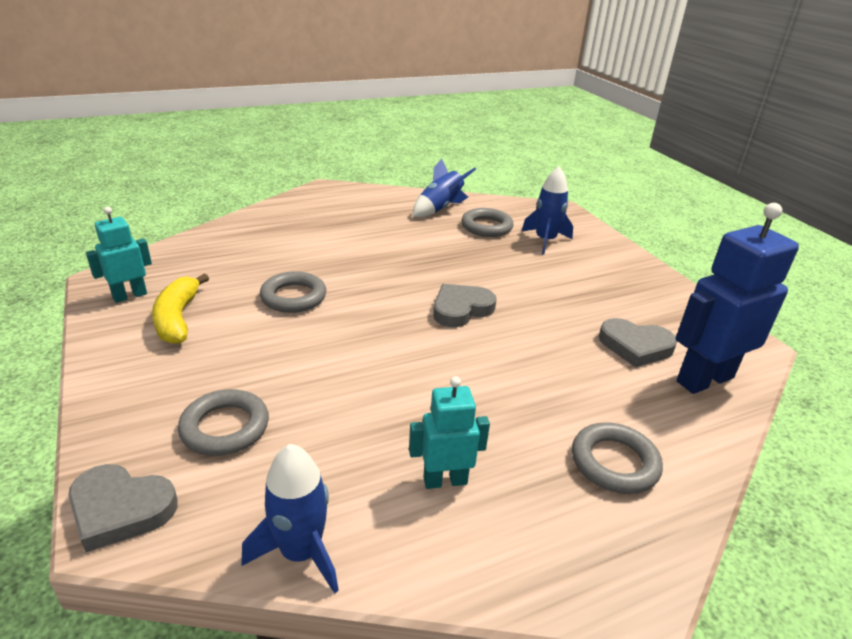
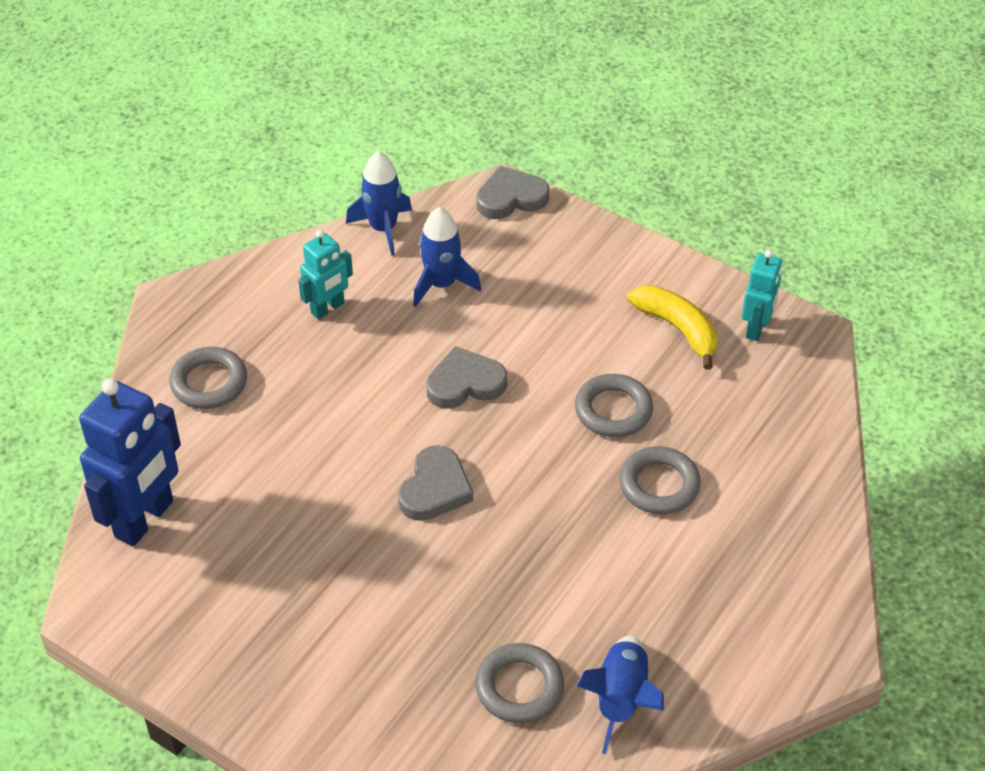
camera: 150 degrees right, 15 degrees up
(225, 427) = (513, 267): grey ring -> grey ring (659, 485)
(545, 241) = (416, 700): blue rocket -> blue rocket (441, 284)
(635, 346) = (225, 532): grey heart -> grey heart (465, 383)

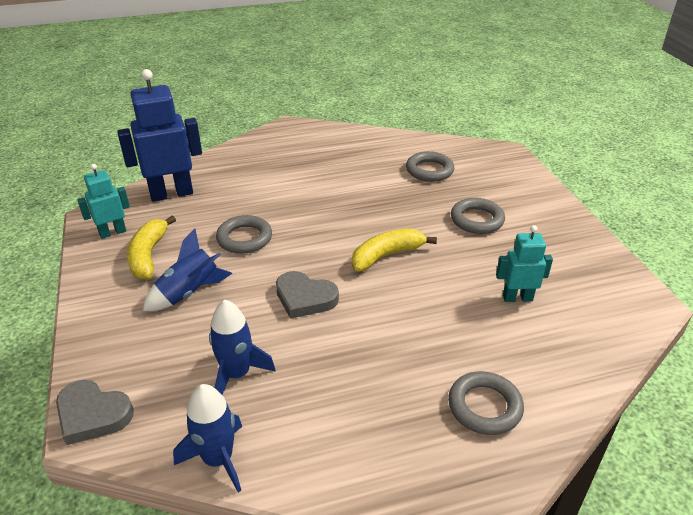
camera: 140 degrees left, 10 degrees down
(145, 519) = (590, 335): blue robot -> blue robot (171, 194)
(328, 308) = (339, 411): turquoise robot -> turquoise robot (517, 298)
(435, 489) = (386, 255): grey heart -> yellow banana
(621, 699) = (390, 150): blue rocket -> blue rocket (189, 293)
(659, 485) = (272, 199): grey ring -> grey ring (477, 220)

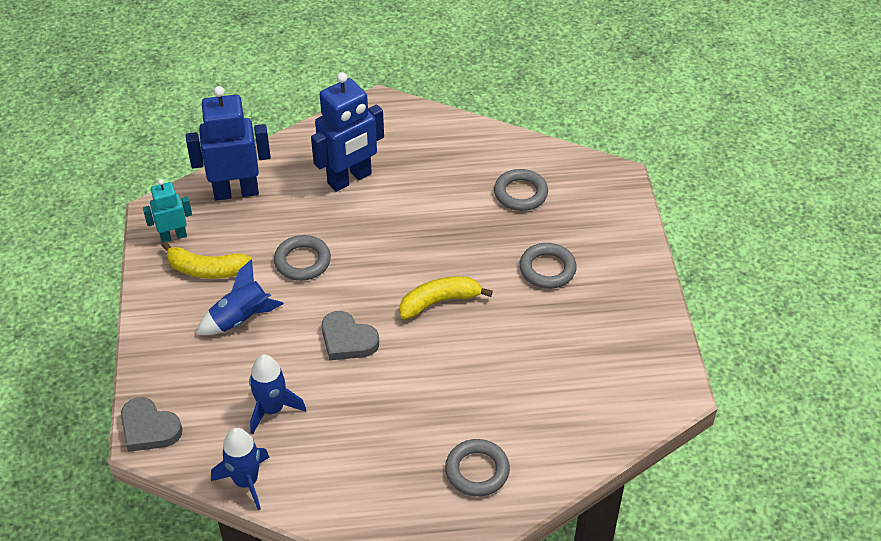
camera: 10 degrees right, 10 degrees up
(148, 255) = (206, 269): yellow banana -> yellow banana turned 90 degrees counterclockwise
(275, 175) = (350, 179): none -> blue robot
(517, 298) = (550, 368): turquoise robot -> none

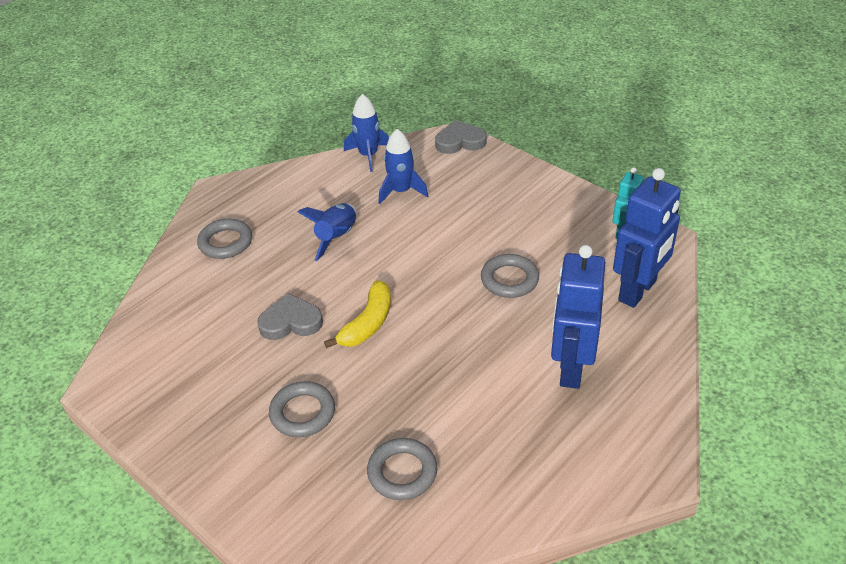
camera: 140 degrees right, 5 degrees down
(206, 269) = (566, 229): yellow banana -> none
(241, 319) = (495, 219): blue rocket -> blue rocket (336, 238)
(347, 340) = (404, 255): grey heart -> grey heart (291, 322)

